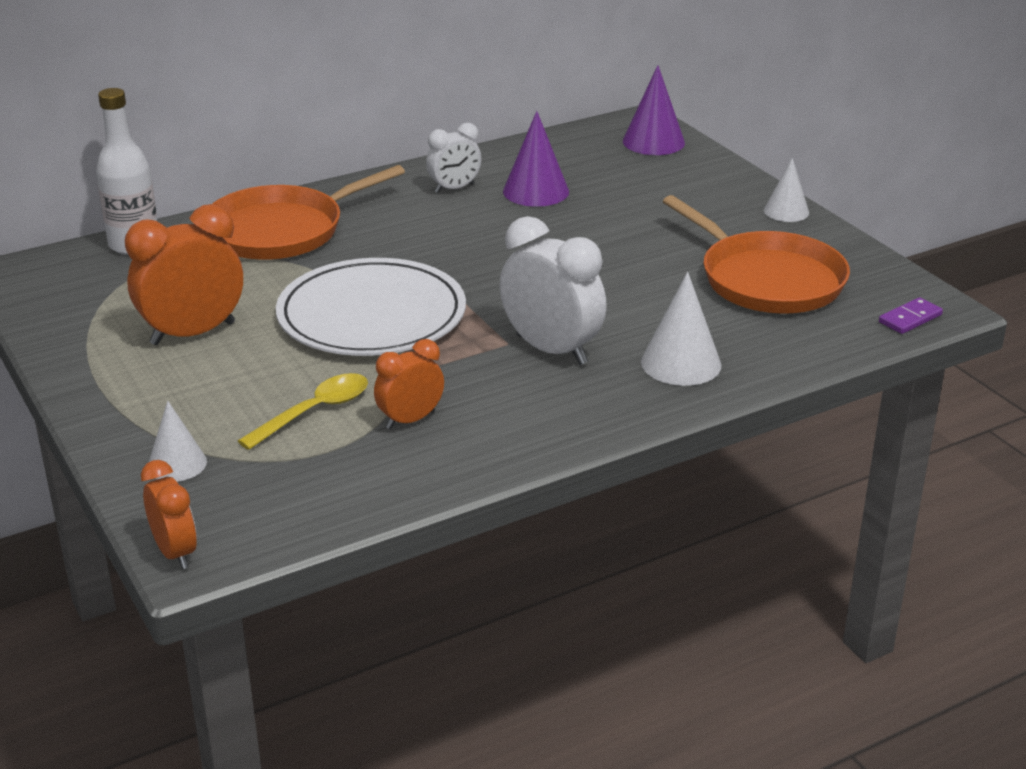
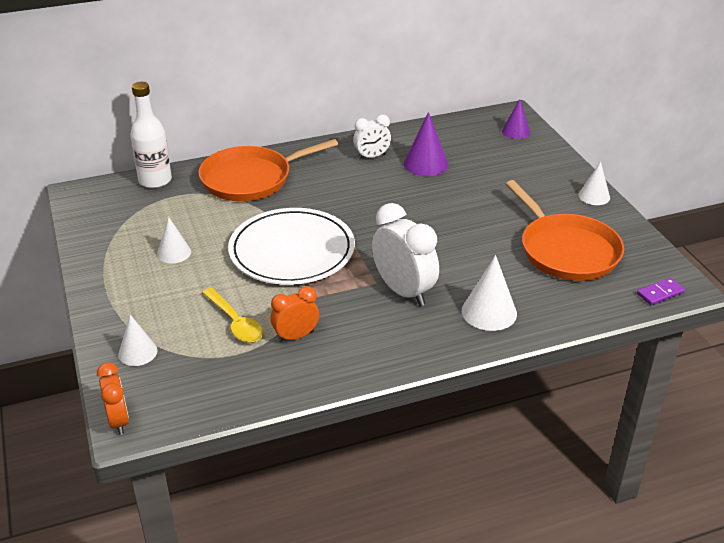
camera: 10 degrees right, 5 degrees up
(193, 333) = (174, 253): orange clock -> white cone
(314, 412) = (235, 322): yellow spoon -> yellow spoon turned 90 degrees clockwise
(653, 142) = (516, 131): purple cone -> purple cone, size x0.66

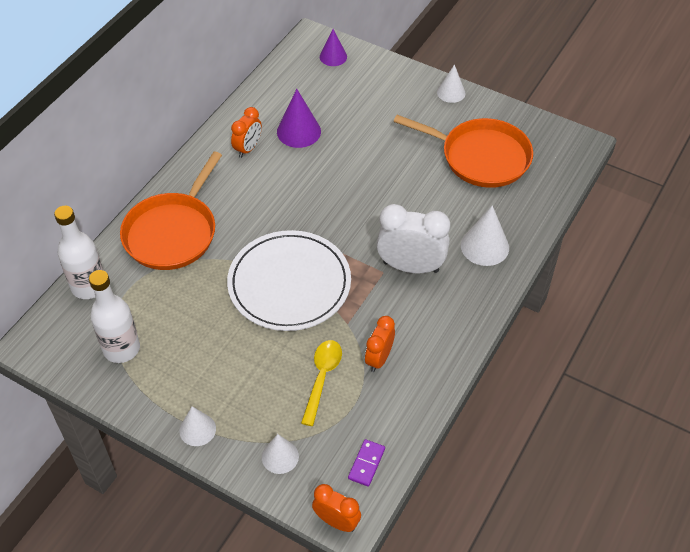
camera: 40 degrees left, 15 degrees up
(126, 225) = (121, 348): none -> white bottle
(174, 253) = (196, 348): white cone -> white cone (197, 429)
(235, 322) = (322, 378): yellow spoon -> yellow spoon turned 90 degrees counterclockwise
(372, 157) = (248, 148): white clock -> orange clock
(660, 293) = (572, 158): purple domino -> purple domino (366, 464)

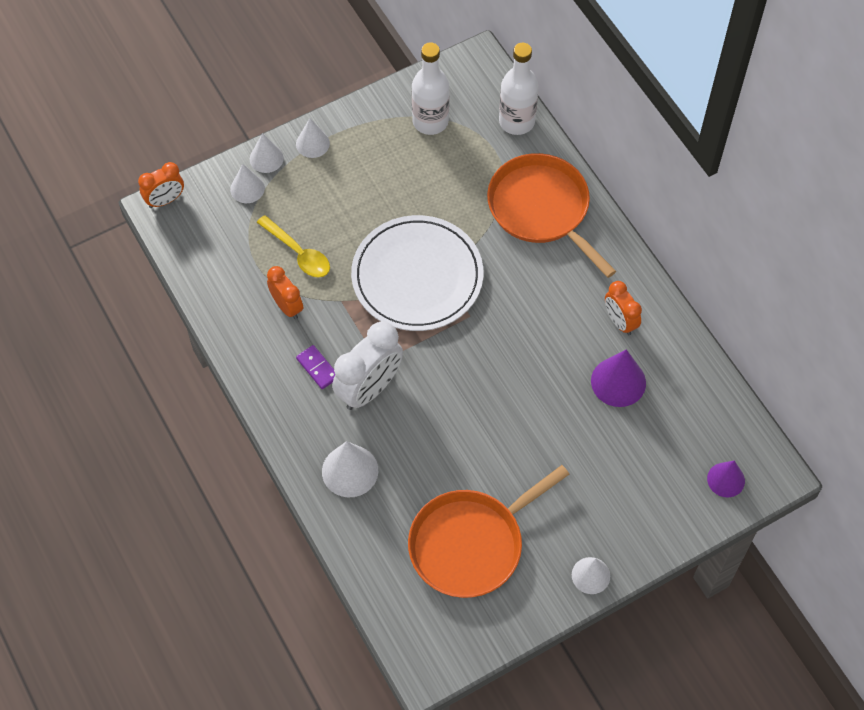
camera: 120 degrees right, 10 degrees up
(236, 459) = (266, 158): none -> white cone
(366, 464) = (197, 245): purple domino -> purple domino (317, 368)

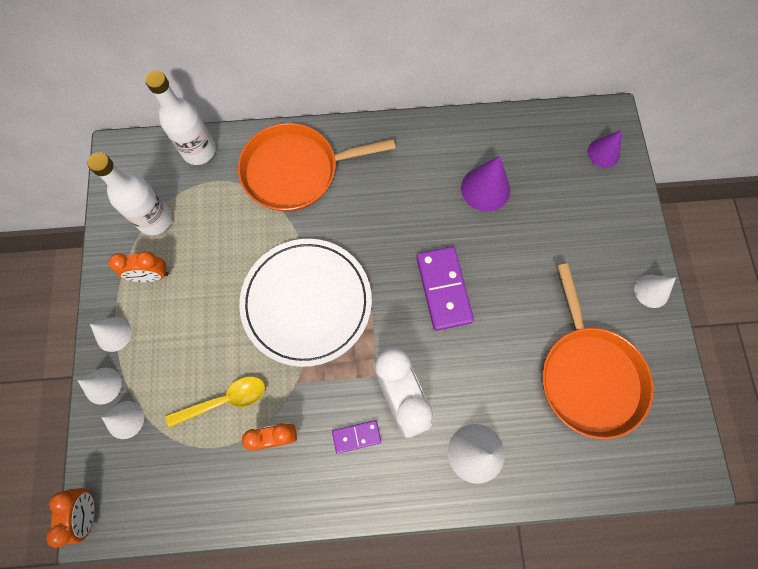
camera: 65 degrees left, 10 degrees up
(491, 385) = (444, 289): none -> purple domino
(620, 322) = (431, 162): orange clock -> orange clock (151, 276)

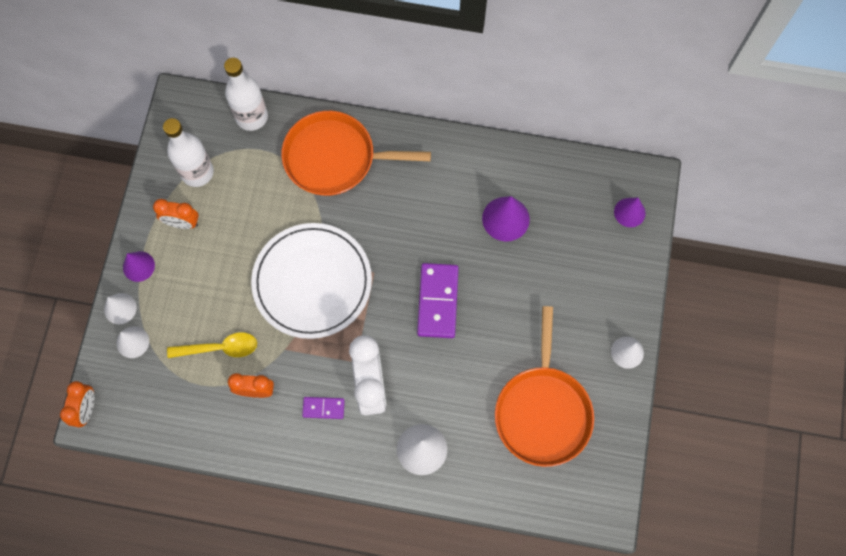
camera: 15 degrees right, 0 degrees up
(113, 334) = (138, 266): white cone -> purple cone

